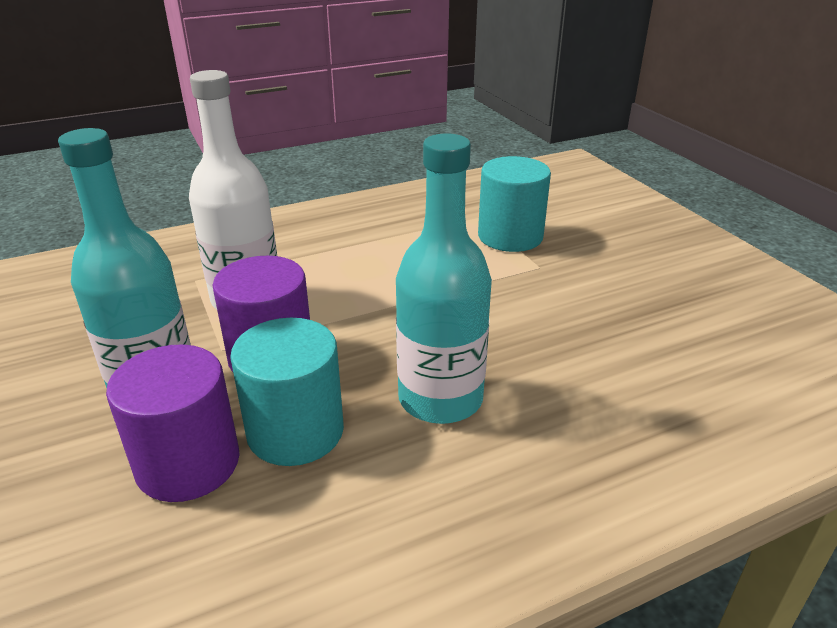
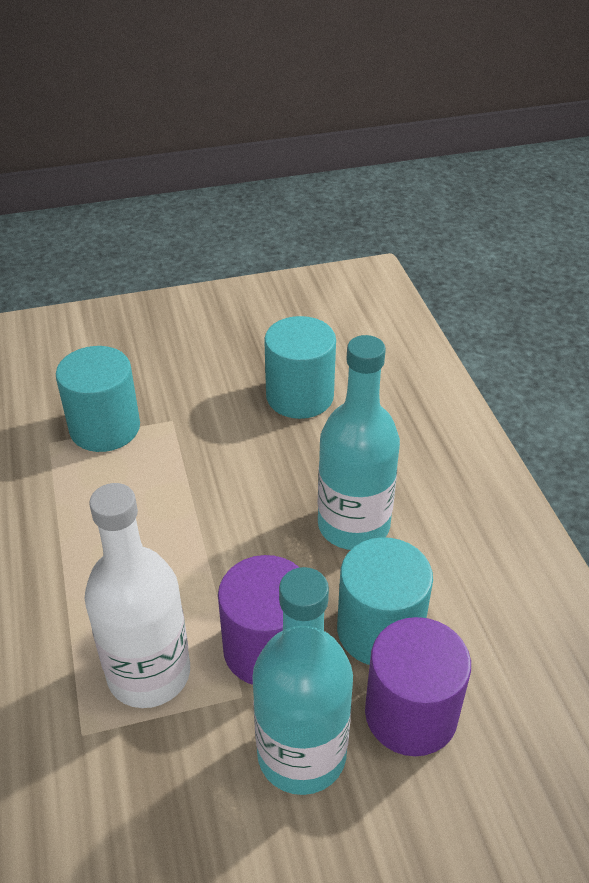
camera: 80 degrees left, 10 degrees up
(626, 339) = (299, 396): none -> turquoise cylinder

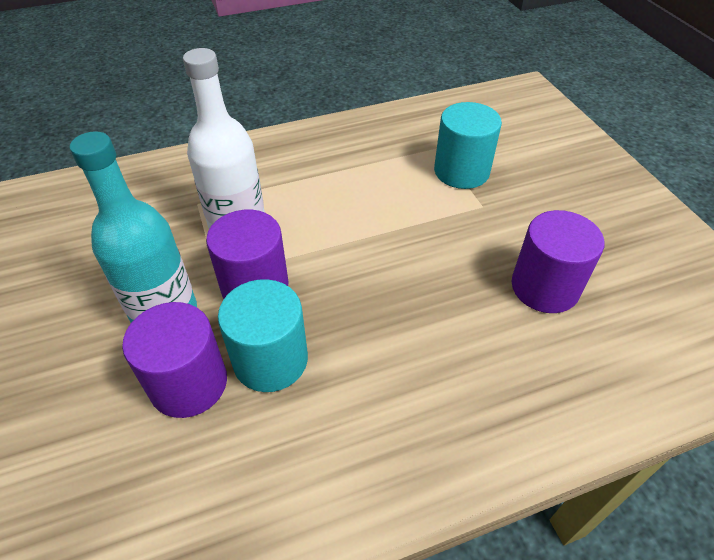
camera: 85 degrees right, 5 degrees up
(299, 396) = (544, 287): turquoise cylinder -> purple cylinder
(353, 525) = (385, 337): turquoise bottle -> none

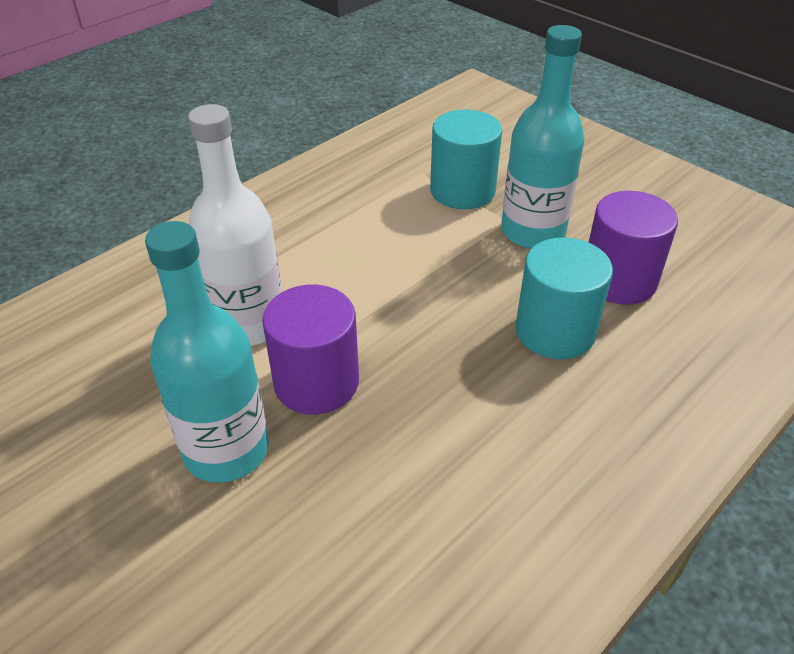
camera: 25 degrees left, 5 degrees down
(188, 383) = (312, 514): purple cylinder -> none
(270, 360) = (389, 453): turquoise cylinder -> turquoise cylinder (555, 331)
(497, 222) = (533, 232): none -> turquoise bottle

